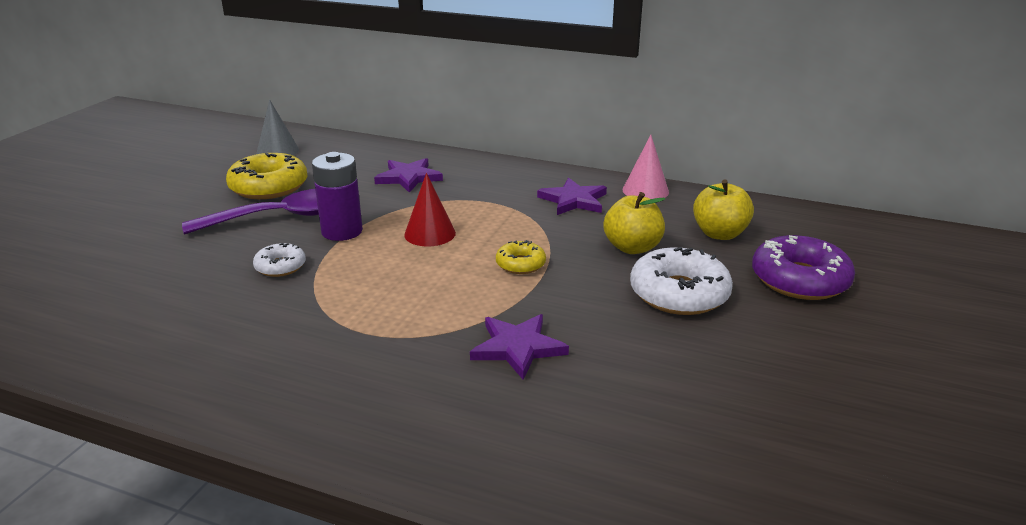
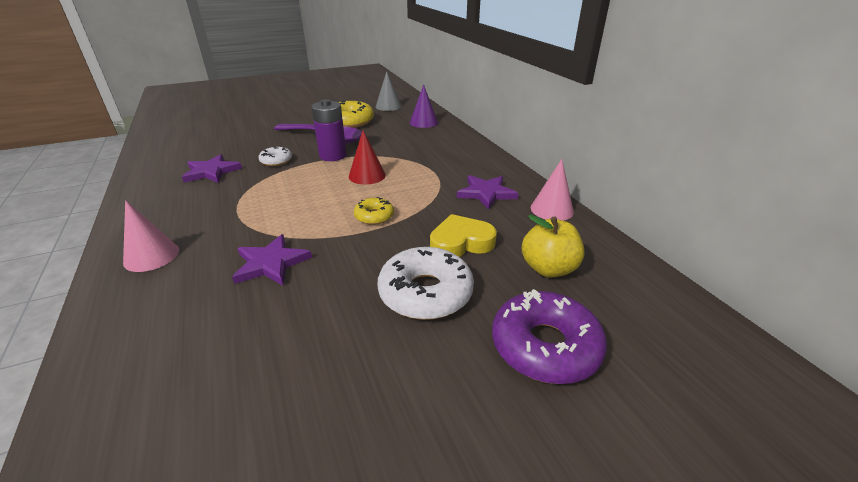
camera: 45 degrees right, 5 degrees up
(367, 155) = (423, 122): none -> purple cone
(377, 417) = (151, 256): none -> pink cone
(408, 177) = (419, 141): purple star -> purple star (211, 172)
(632, 247) = (461, 243): yellow apple -> yellow heart

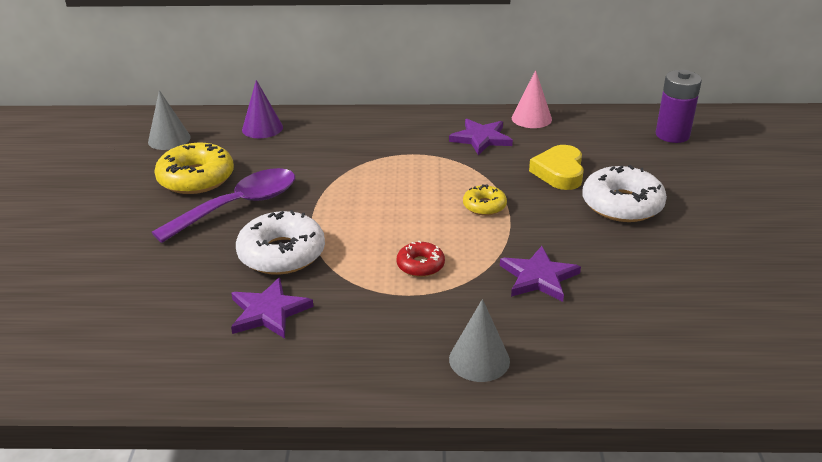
camera: 65 degrees left, 0 degrees up
(151, 256) = (479, 359): pink cone -> grey cone
(275, 207) = (420, 265): none -> red donut
(276, 161) = (282, 253): white donut -> white donut, size x1.85
(333, 156) = (307, 208): purple battery -> purple battery (672, 135)
(367, 175) = (386, 194): red cone -> none
(545, 346) = (697, 174): purple donut -> none
(548, 268) = (615, 146): yellow apple -> none

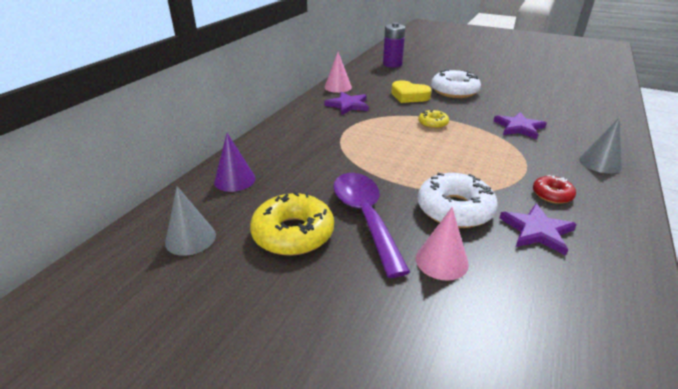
camera: 65 degrees left, 0 degrees up
(190, 259) = (441, 261): none -> pink cone
(420, 265) = (493, 158): red donut -> red donut (552, 194)

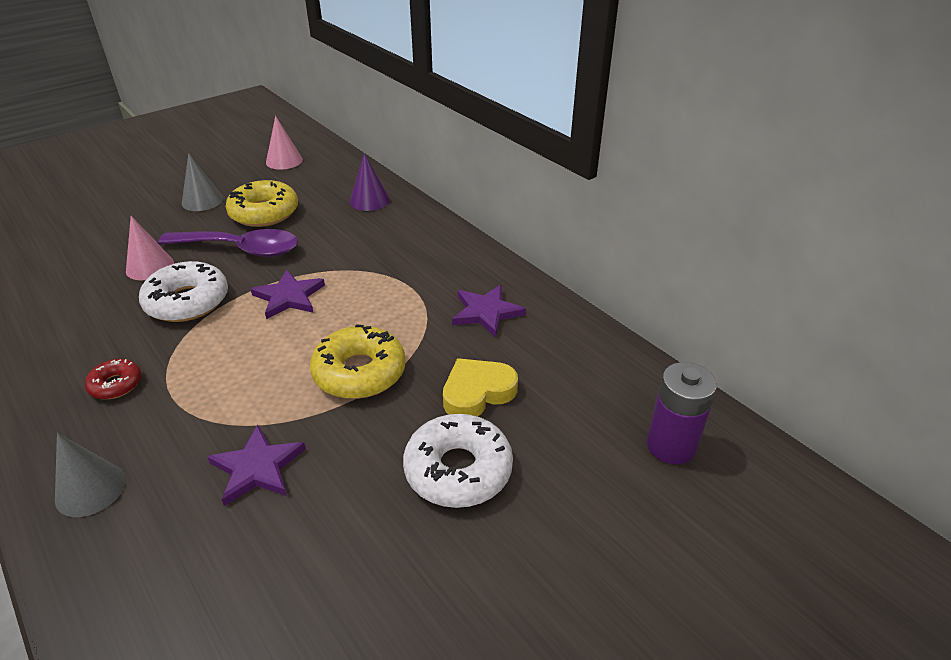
camera: 115 degrees right, 5 degrees up
(190, 238) = (309, 175): grey cone -> grey cone (202, 201)
(338, 87) = (568, 324): pink cone -> pink cone (284, 161)
(433, 123) = (359, 372): yellow donut -> yellow donut, size x1.85
(537, 231) = (100, 336): purple star -> purple star (289, 297)

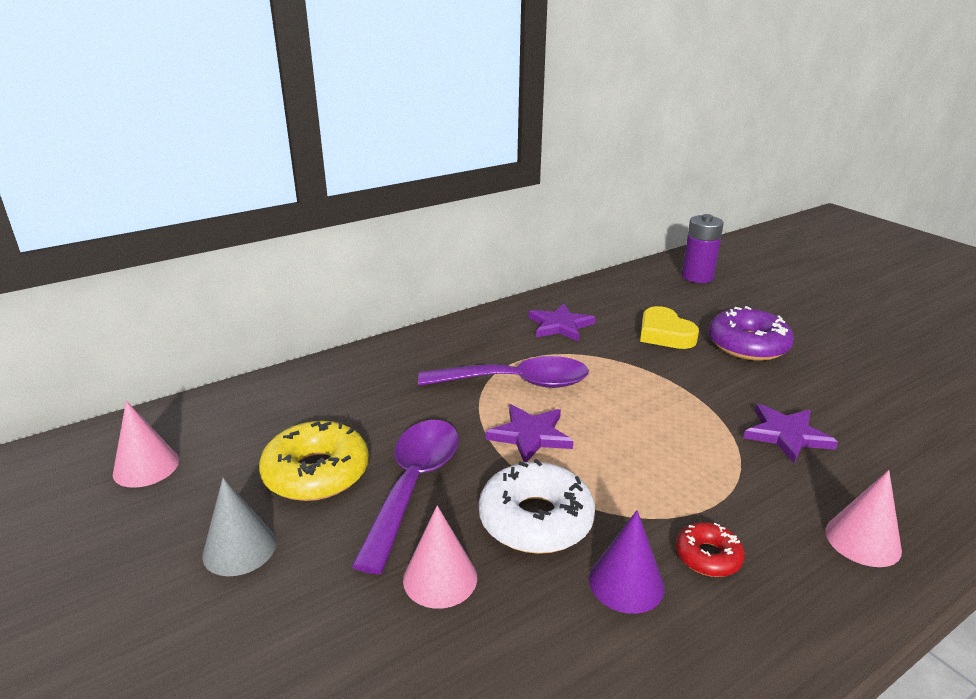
camera: 85 degrees left, 10 degrees down
(90, 489) = (863, 540): grey cone -> pink cone
(359, 372) = (651, 387): yellow donut -> none
(369, 200) = (324, 386): purple cone -> purple cone (626, 583)
(371, 287) = (516, 382): none -> purple spoon
(458, 470) = (748, 345): white donut -> purple donut

